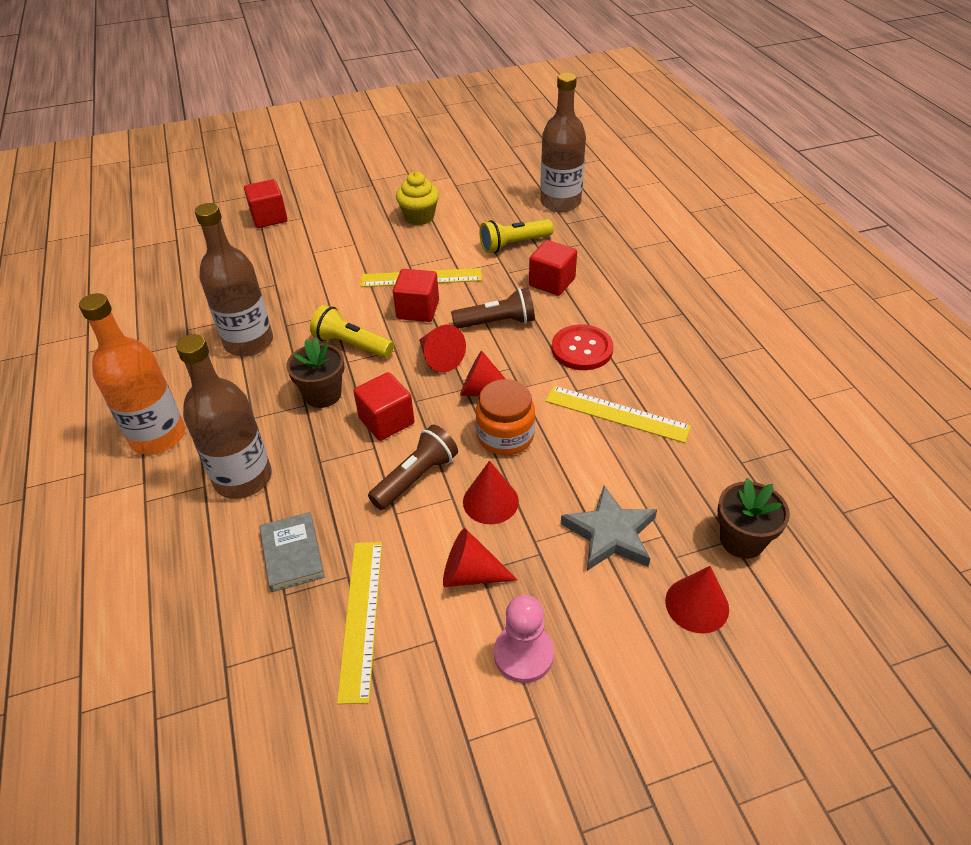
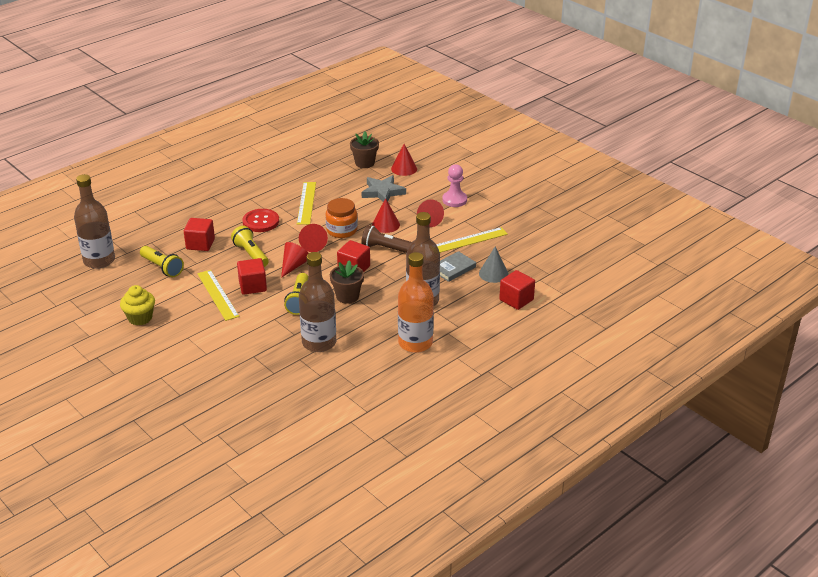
camera: 115 degrees left, 10 degrees down
(231, 613) = (493, 273): none -> grey cone
(269, 217) = (167, 395): red cube -> red cube (516, 300)
(497, 322) = (251, 254): brown flashlight -> yellow flashlight

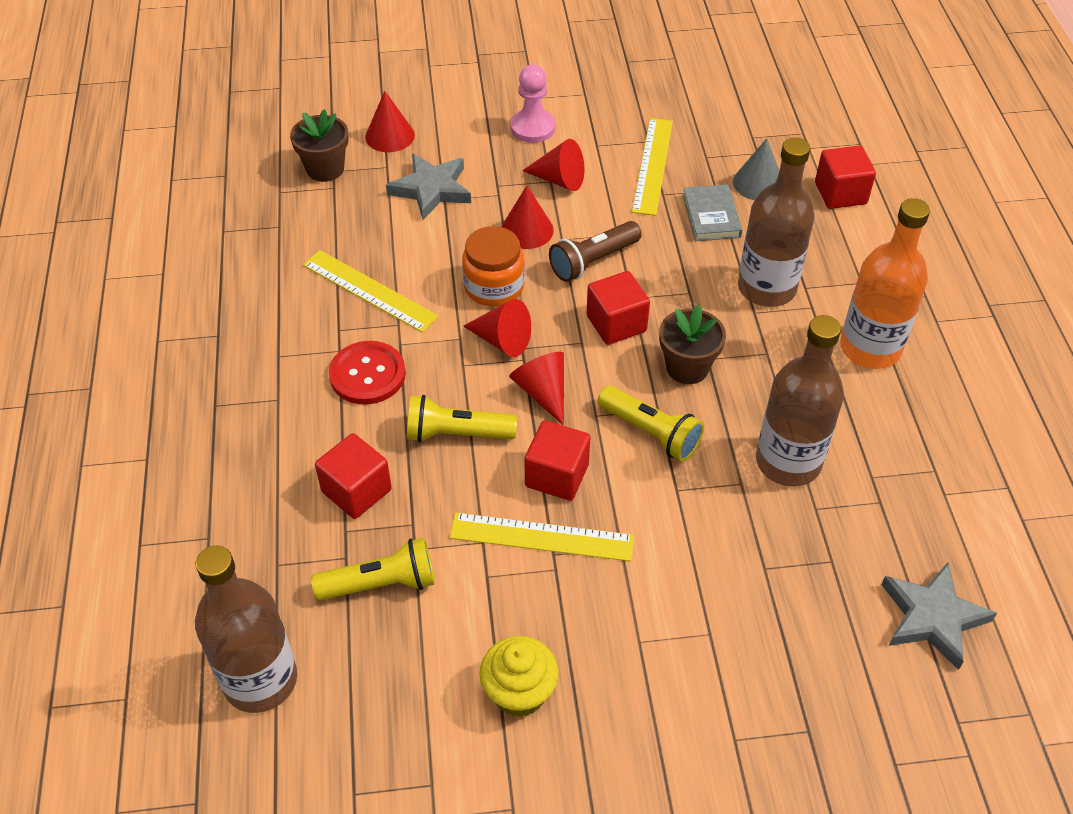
camera: 55 degrees left, 15 degrees up
(267, 410) = (932, 617): none -> grey star

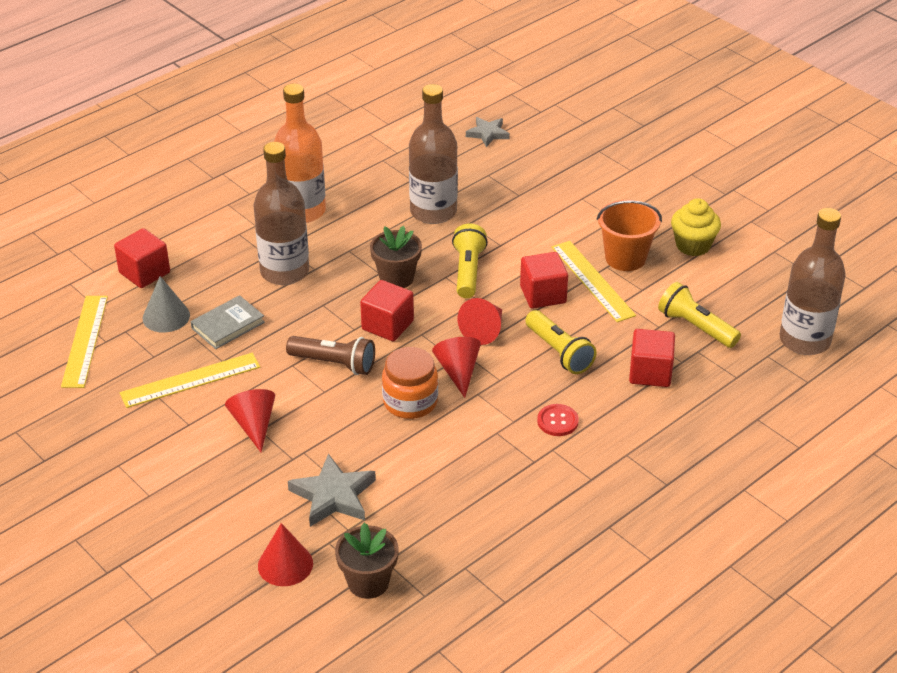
camera: 125 degrees left, 10 degrees down
(367, 374) = (557, 421): red button -> red button, size x0.63
(369, 290) = (480, 467): yellow ruler -> yellow ruler (85, 341)
(527, 230) = (332, 414): red cone -> none
(533, 128) = (196, 474): pink pawn -> none
(555, 599) = (625, 258): none -> orange bucket
(932, 617) = (488, 134): grey star -> grey star, size x0.64

